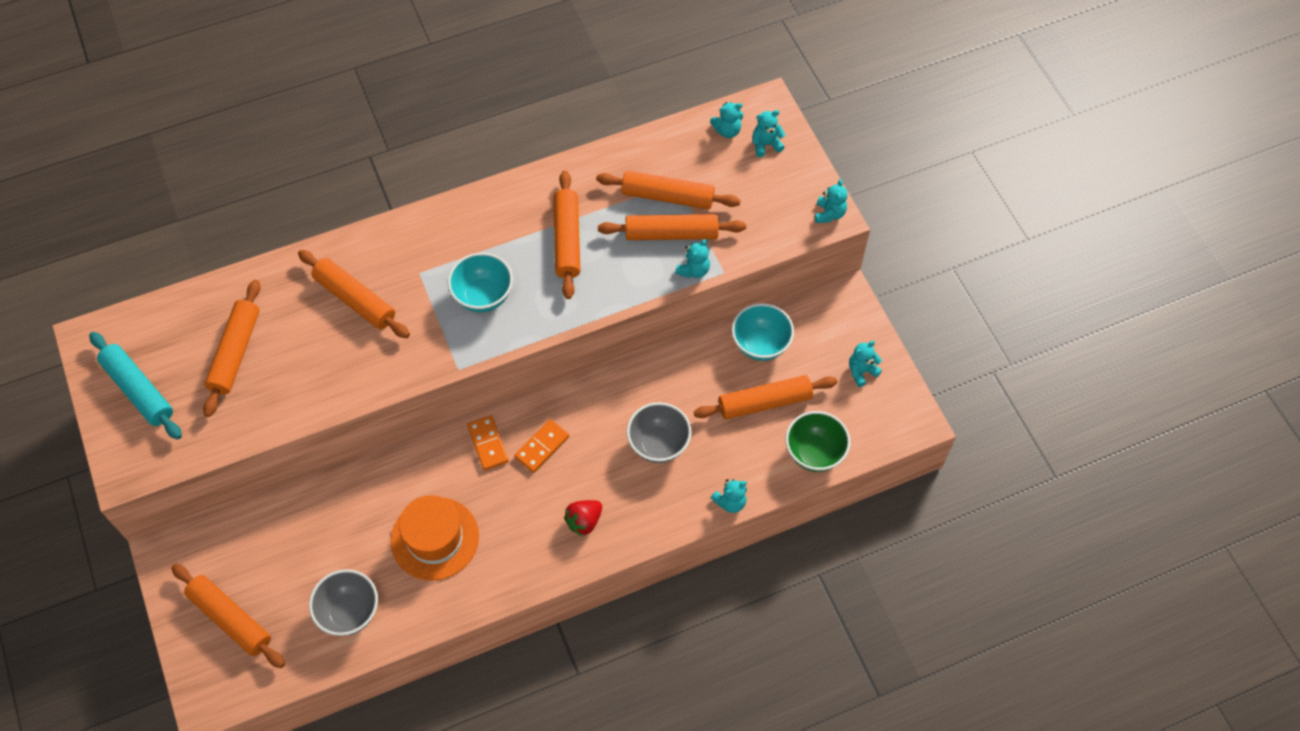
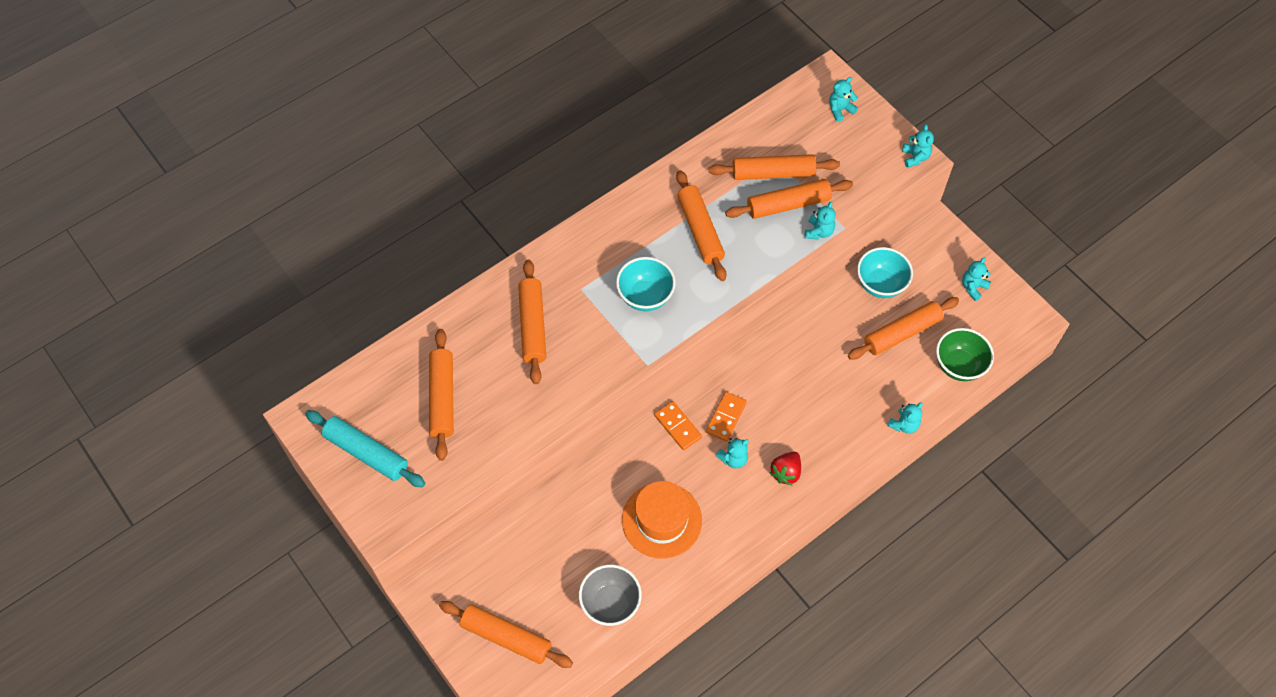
camera: 15 degrees left, 0 degrees up
(355, 299) = (532, 326): orange rolling pin -> orange rolling pin turned 60 degrees clockwise
(658, 444) = (825, 390): grey bowl -> none
(727, 130) = (802, 105): turquoise teddy bear -> turquoise teddy bear (733, 459)

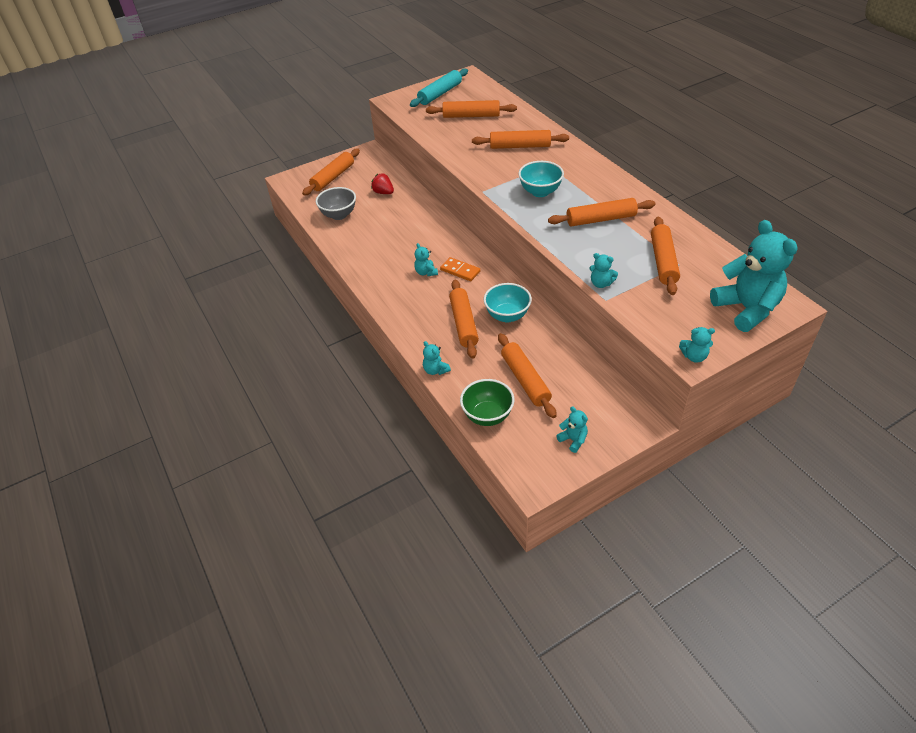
camera: 100 degrees right, 15 degrees down
(661, 520) = (388, 237): orange hat -> none
(677, 426) = (457, 247): orange domino -> none
(785, 472) = (409, 298): red strawberry -> red strawberry (383, 192)
(788, 204) = (629, 268): orange rolling pin -> orange rolling pin (463, 323)
(840, 110) = (746, 309): turquoise teddy bear -> turquoise teddy bear, size x2.27
(880, 284) = (577, 371): turquoise bowl -> turquoise bowl (507, 316)

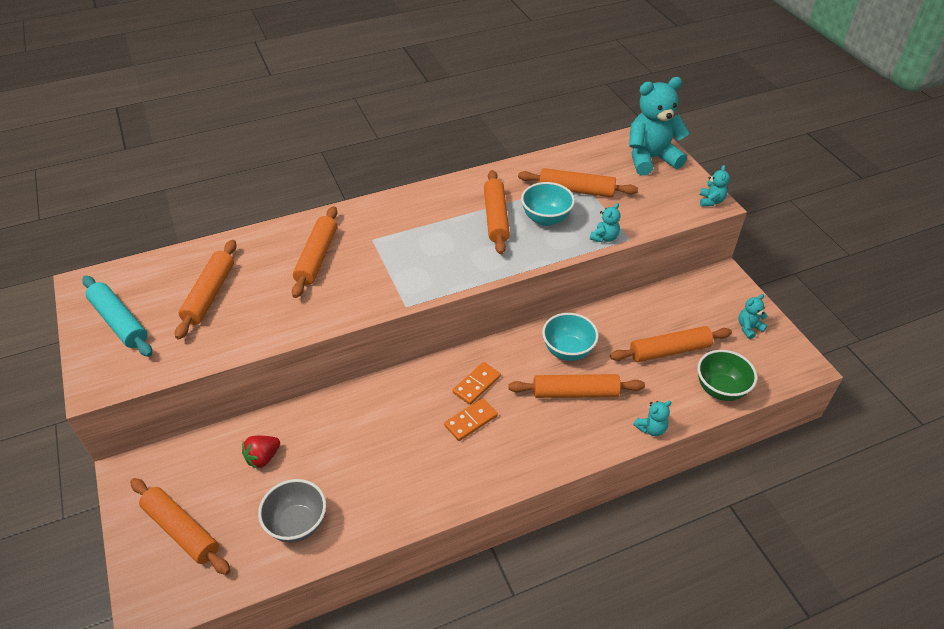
camera: 85 degrees left, 0 degrees up
(426, 272) = (471, 421): turquoise teddy bear -> orange domino
(540, 192) = (427, 255): turquoise bowl -> turquoise bowl (546, 219)

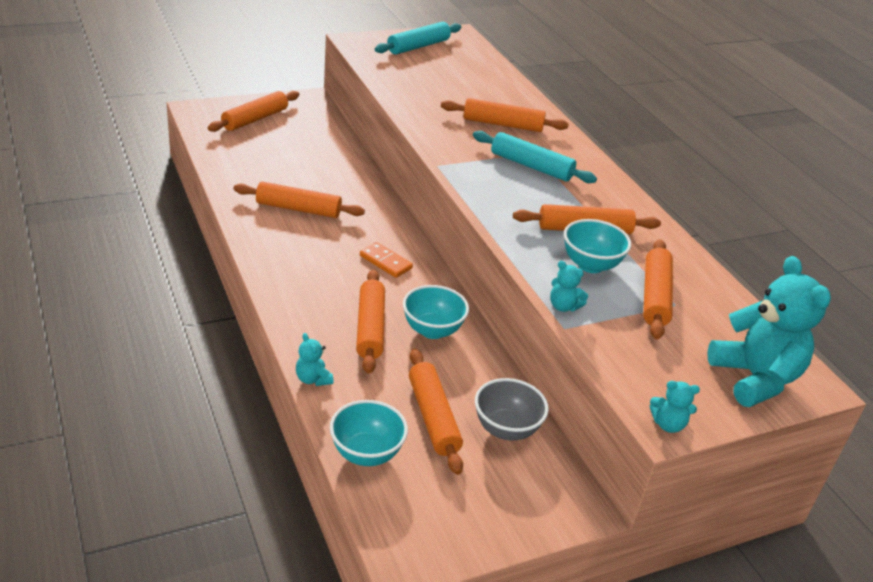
camera: 85 degrees right, 10 degrees down
(210, 294) = (450, 78): orange rolling pin -> orange rolling pin (298, 209)
(263, 458) = (314, 149): red strawberry -> none
(297, 524) = (247, 164): grey bowl -> grey bowl (506, 429)
(397, 242) = (531, 166): none -> turquoise rolling pin
(471, 421) = (339, 255): orange domino -> none
(720, 389) = (366, 453): green bowl -> turquoise bowl
(749, 328) = (478, 511): turquoise teddy bear -> none

